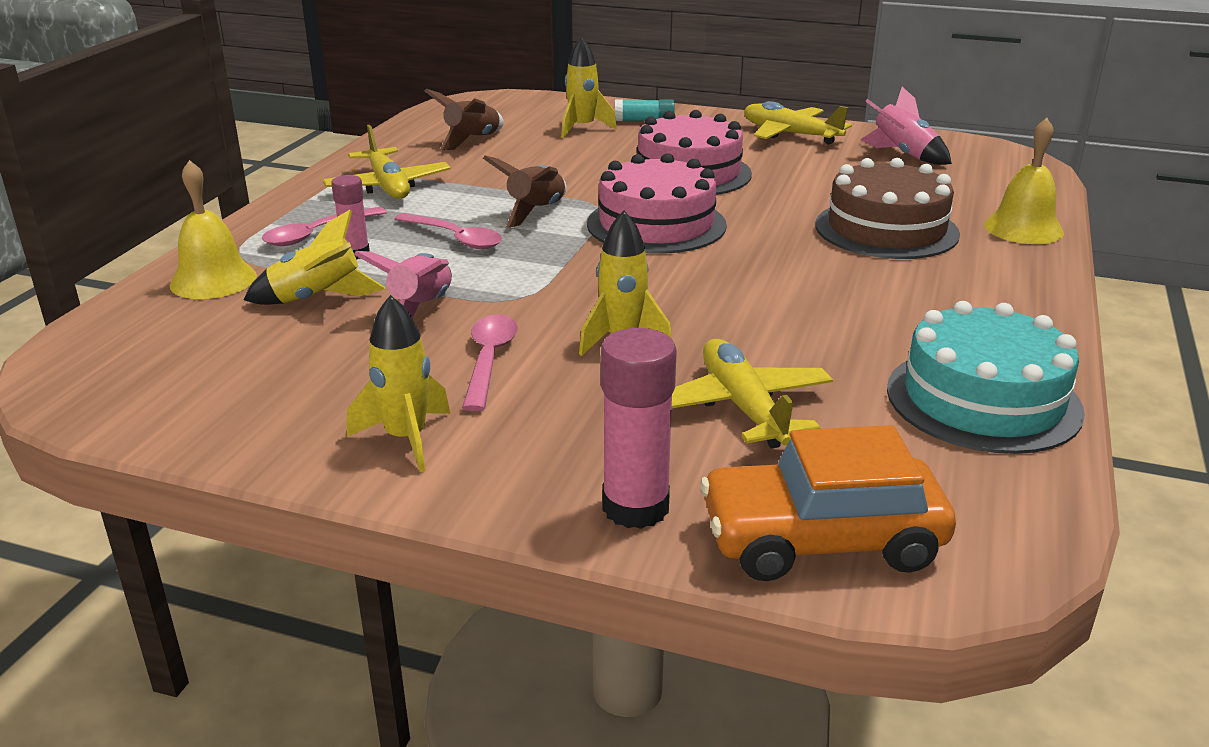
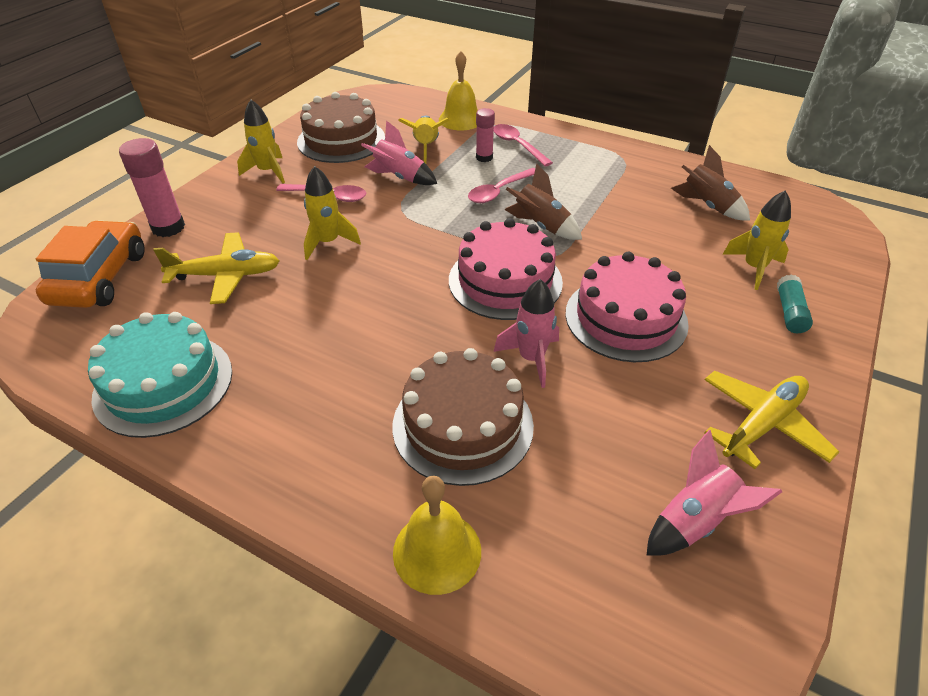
camera: 100 degrees right, 15 degrees up
(276, 380) = (341, 140): none -> brown cake
(388, 186) = (599, 168): yellow plane -> none
(775, 207) = (531, 358): none -> pink rocket

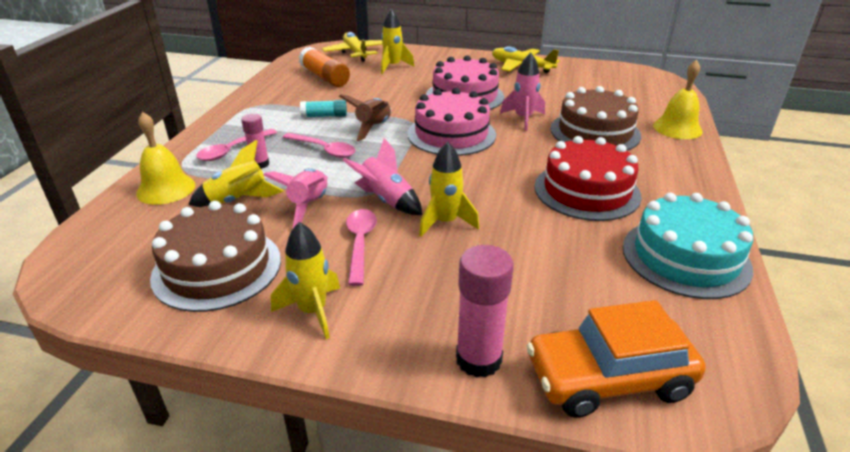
camera: 105 degrees left, 10 degrees down
(226, 275) = (534, 272): yellow plane -> yellow plane (355, 53)
(321, 355) = (586, 191): none -> red cake
(695, 520) = (592, 78): pink rocket -> pink rocket (386, 200)
(707, 206) = (325, 77): brown rocket -> orange glue stick
(789, 312) = (430, 60): turquoise glue stick -> turquoise glue stick (324, 116)

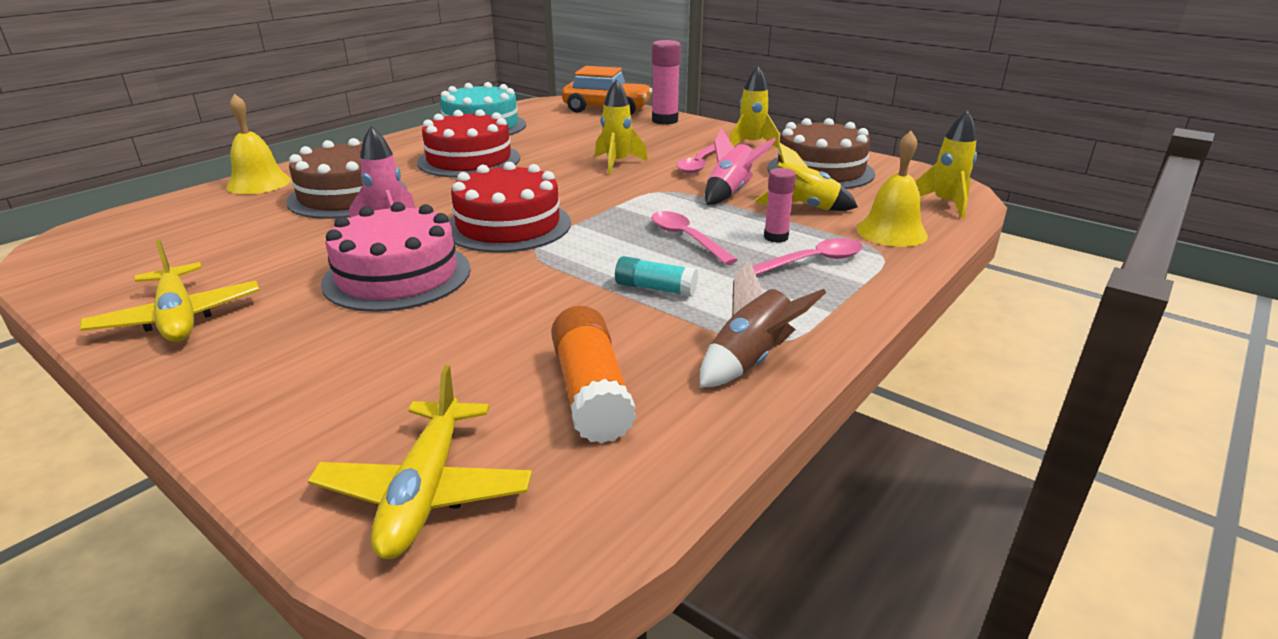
camera: 155 degrees left, 5 degrees down
(373, 128) = (598, 253): brown rocket -> brown rocket (750, 360)
(386, 200) = (653, 183): pink rocket -> none
(393, 66) = (406, 391): yellow rocket -> yellow rocket (945, 204)
(451, 134) = (508, 225): pink cake -> red cake

